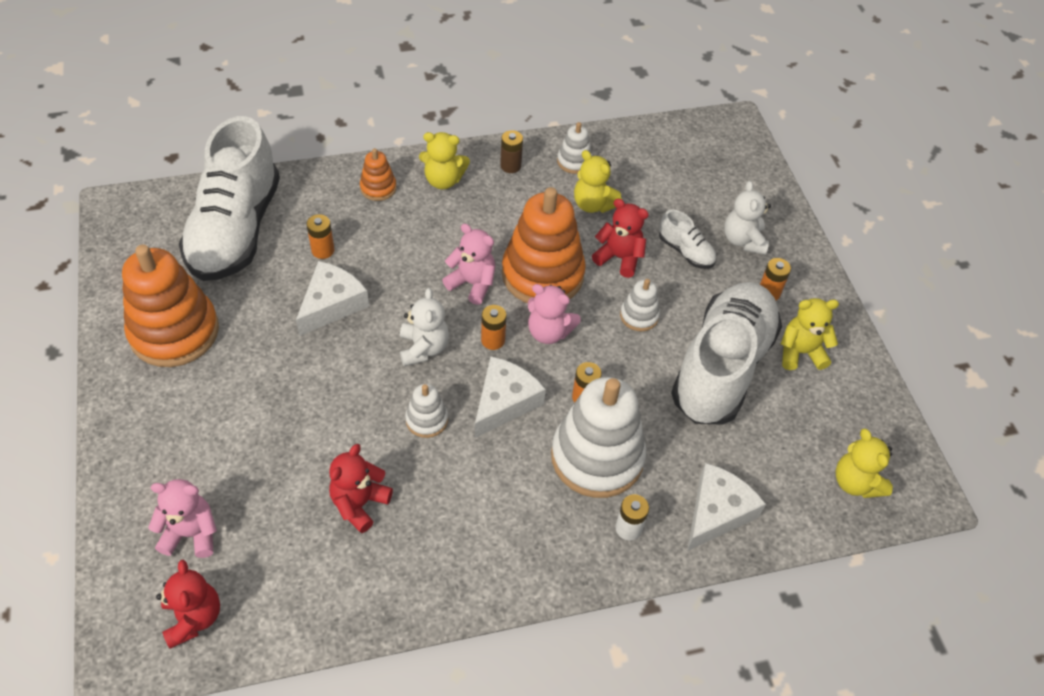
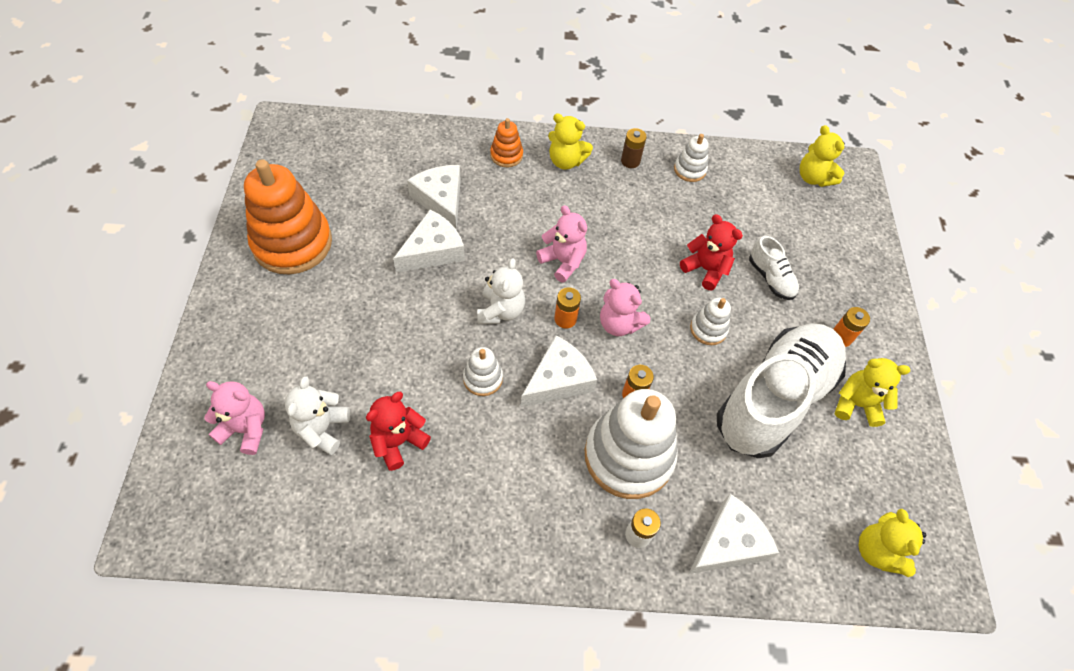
camera: 15 degrees right, 5 degrees up
(193, 617) = (221, 508): red teddy bear -> none
(236, 230) = (373, 165): white shoe -> none
(323, 250) = (441, 200): orange battery -> white cheese
(542, 274) = (629, 268): orange stacking toy -> none
(593, 204) = (696, 213): yellow teddy bear -> yellow teddy bear (813, 178)
(743, 240) = (829, 280): white teddy bear -> white teddy bear (322, 429)

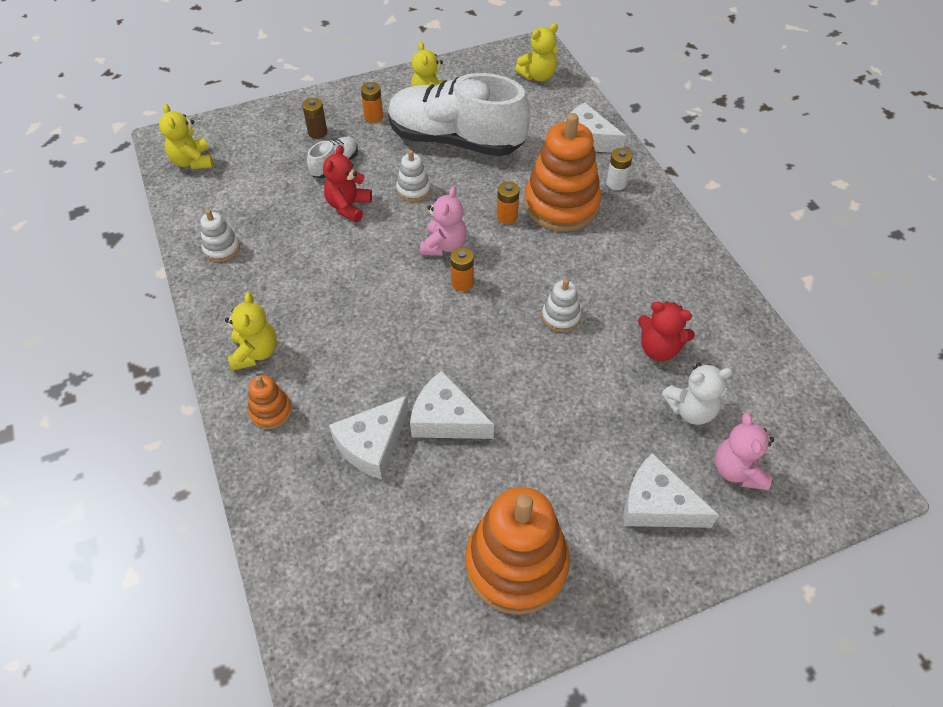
camera: 110 degrees left, 5 degrees down
(500, 311) = (483, 332): white teddy bear -> none
(558, 380) = (526, 266): white cheese -> white cheese (657, 505)
(563, 262) = (397, 307): pink teddy bear -> none
(628, 456) = (561, 205): white stacking toy -> orange stacking toy
(630, 161) = (230, 298): brown battery -> brown battery (317, 132)
(813, 178) = (192, 161): yellow teddy bear -> yellow teddy bear turned 120 degrees clockwise

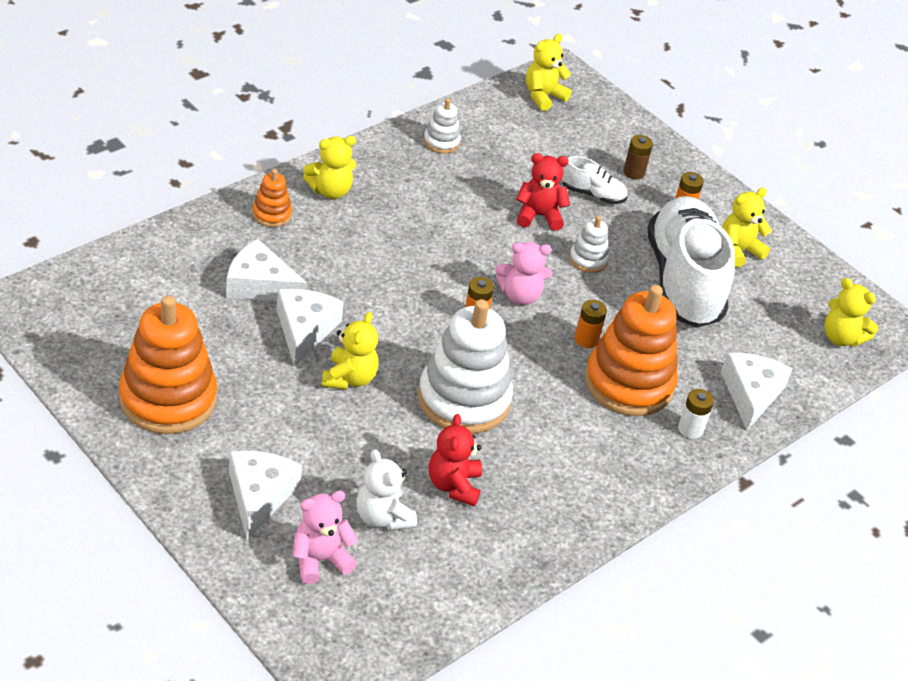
camera: 65 degrees right, 10 degrees down
(518, 396) = (349, 378): none -> yellow teddy bear
(561, 317) = (463, 400): white stacking toy -> white stacking toy, size x2.16

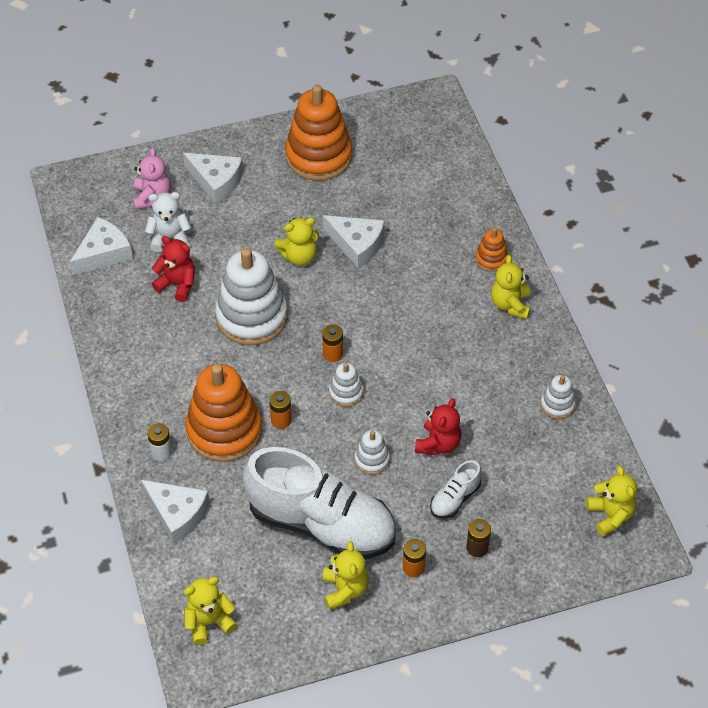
camera: 120 degrees right, 10 degrees up
(259, 285) = (413, 231): white cheese -> white cheese (103, 253)
(349, 378) = (299, 256): yellow teddy bear -> yellow teddy bear turned 60 degrees counterclockwise
(520, 295) = (346, 393): pink teddy bear -> white stacking toy

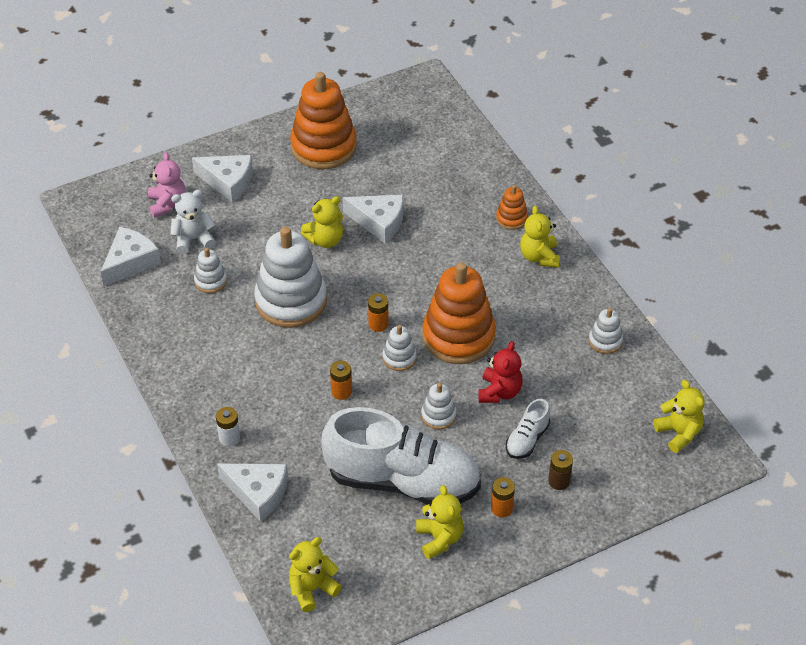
camera: 10 degrees left, 5 degrees down
(177, 284) = (211, 281): red teddy bear -> white stacking toy
(224, 430) = (287, 409): orange stacking toy -> orange stacking toy (458, 336)

